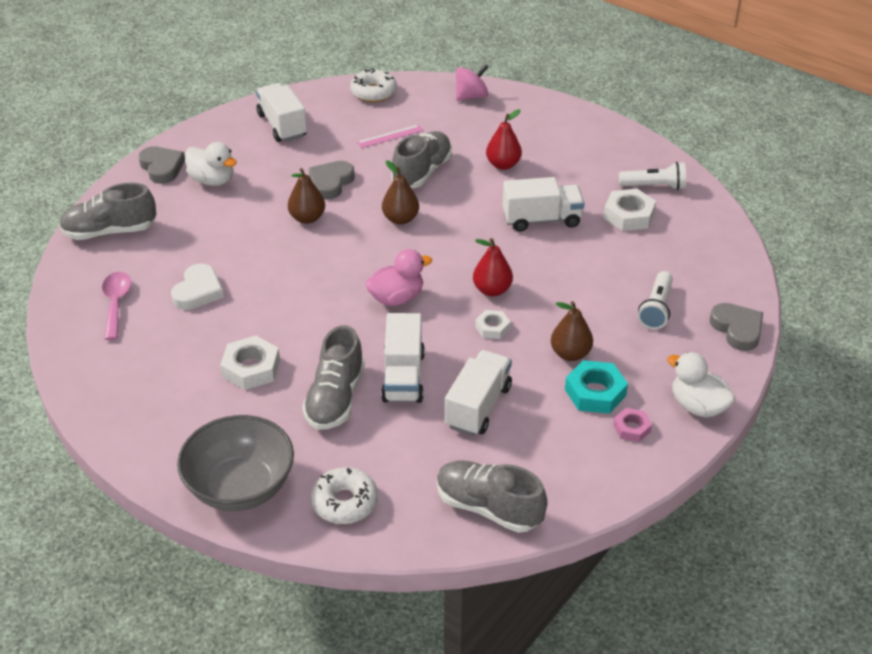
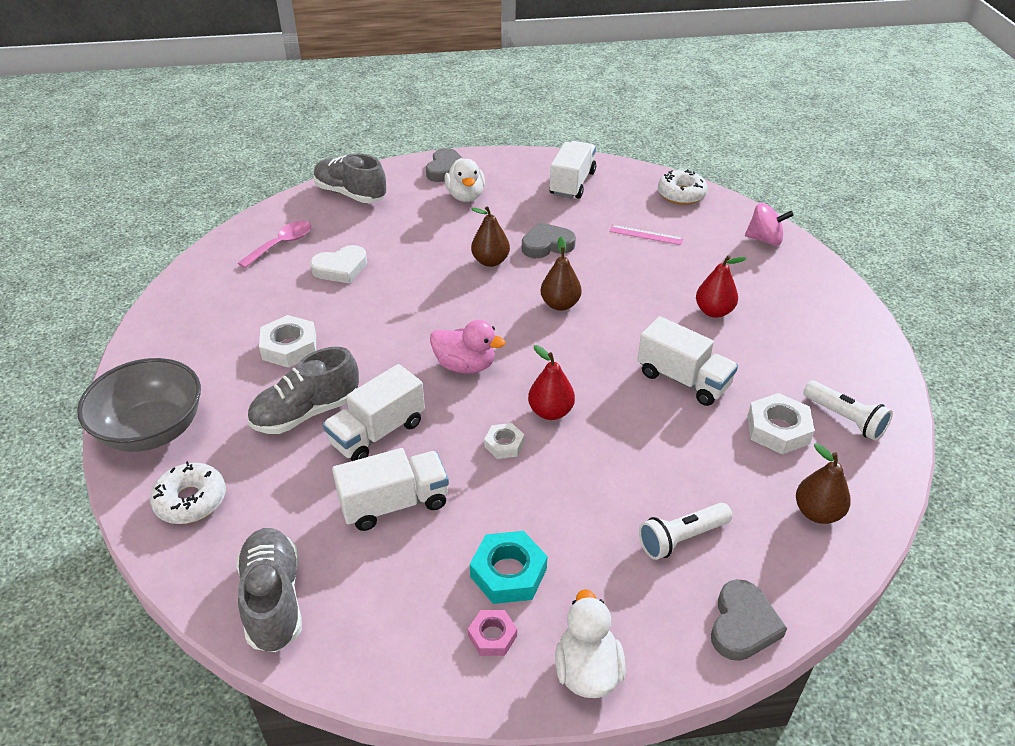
camera: 45 degrees right, 0 degrees up
(422, 172) = (632, 277): grey shoe -> none
(570, 354) = (537, 518): brown pear -> brown pear (817, 512)

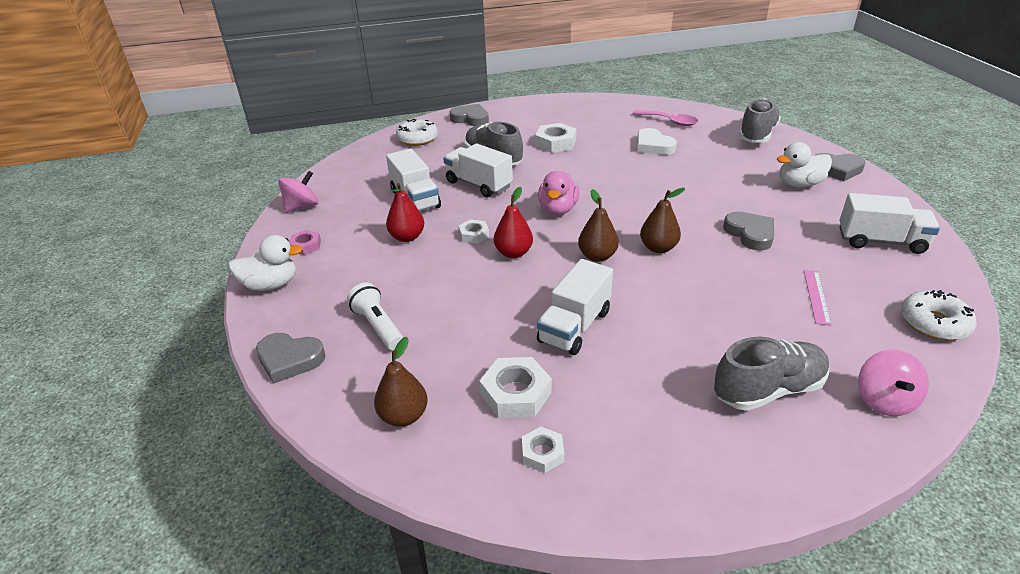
camera: 85 degrees right, 5 degrees down
(152, 430) = (470, 119): grey bowl -> grey heart
(273, 600) = (345, 173): grey shoe -> grey shoe (768, 389)
(369, 656) = (302, 206): none -> pink spinning top
(490, 261) = (703, 207): brown pear -> brown pear (597, 256)
(508, 573) = (354, 247): turquoise nut -> none
(714, 311) = (697, 349): red pear -> red pear (407, 237)
(845, 419) = (542, 453): white flashlight -> white nut

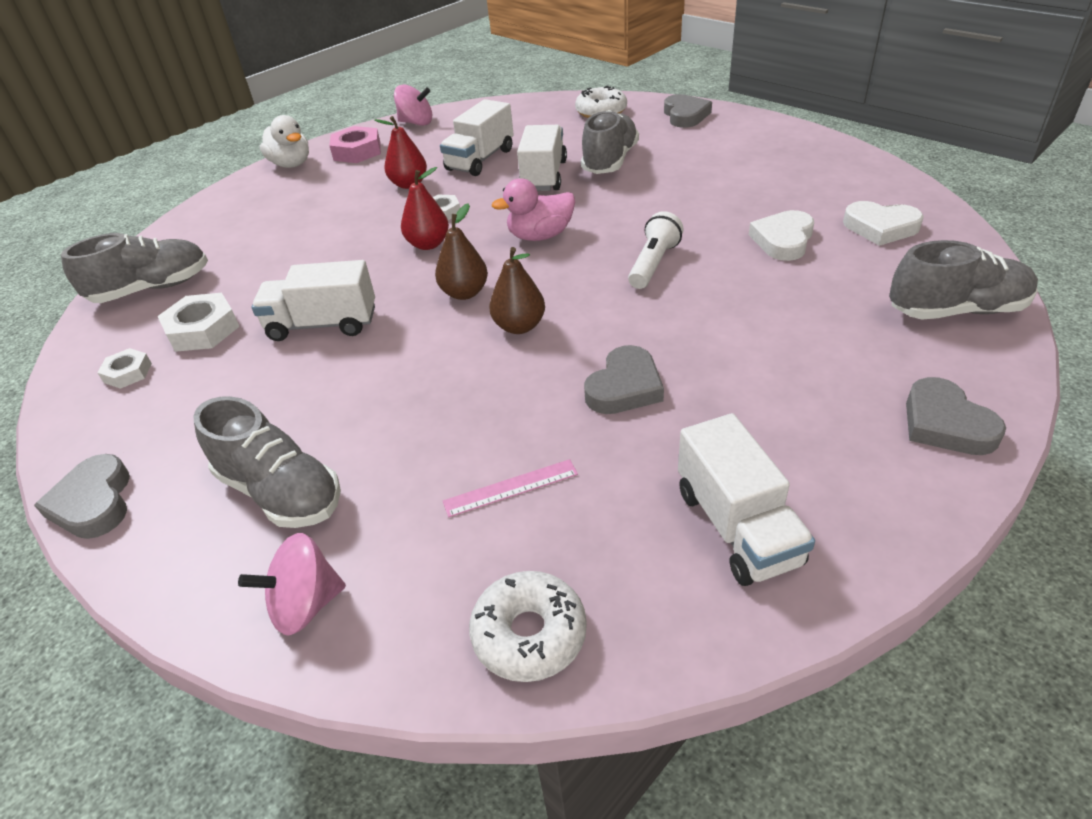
camera: 60 degrees right, 5 degrees up
(289, 360) = (200, 214): grey heart -> grey heart (94, 502)
(306, 246) = (357, 151): pink nut -> pink nut, size x1.67
(378, 326) = (263, 229): white flashlight -> white flashlight (653, 264)
(404, 416) = (152, 289): brown pear -> grey shoe
(555, 143) = (696, 179): white nut -> none
(669, 121) = (880, 227): pink spoon -> white heart
(799, 184) = (834, 395): white duck -> none

